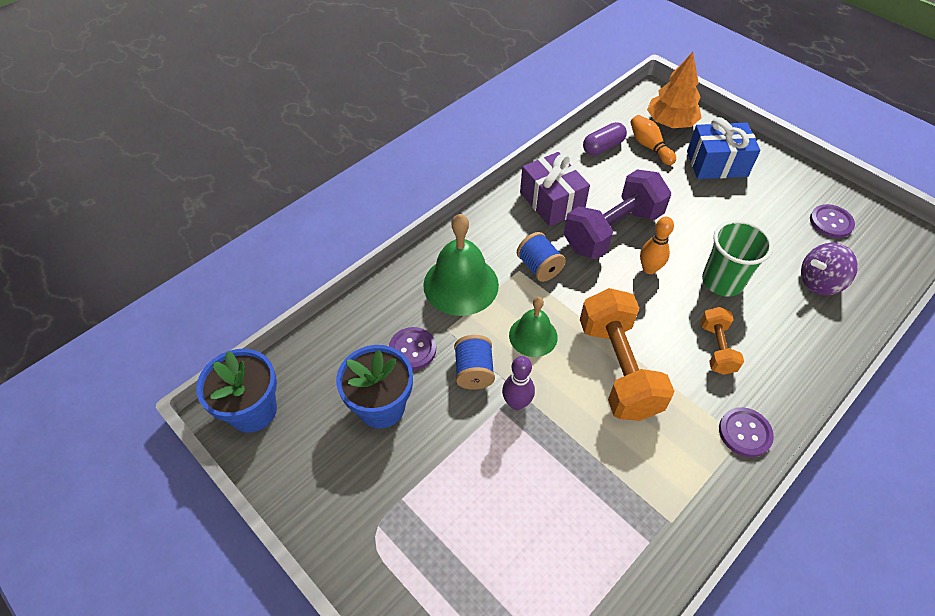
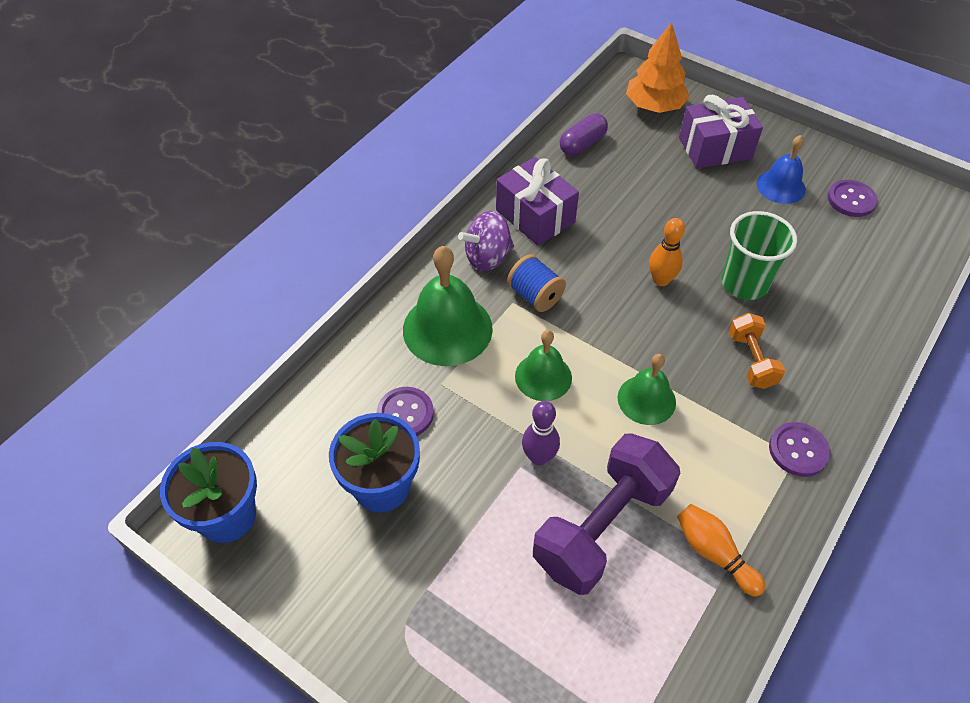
camera: 10 degrees left, 0 degrees up
(474, 371) = (482, 428): blue spool -> none
(612, 231) = (611, 241): purple dumbbell -> purple dumbbell (602, 527)
(618, 368) = (646, 399): orange dumbbell -> green bell
(649, 146) = (635, 137): orange bowling pin -> orange bowling pin (714, 553)
(716, 164) = (715, 148): blue gift -> purple gift
(769, 203) = (781, 186): none -> blue bell
(819, 282) = (849, 269): purple spinning top -> purple spinning top (487, 257)

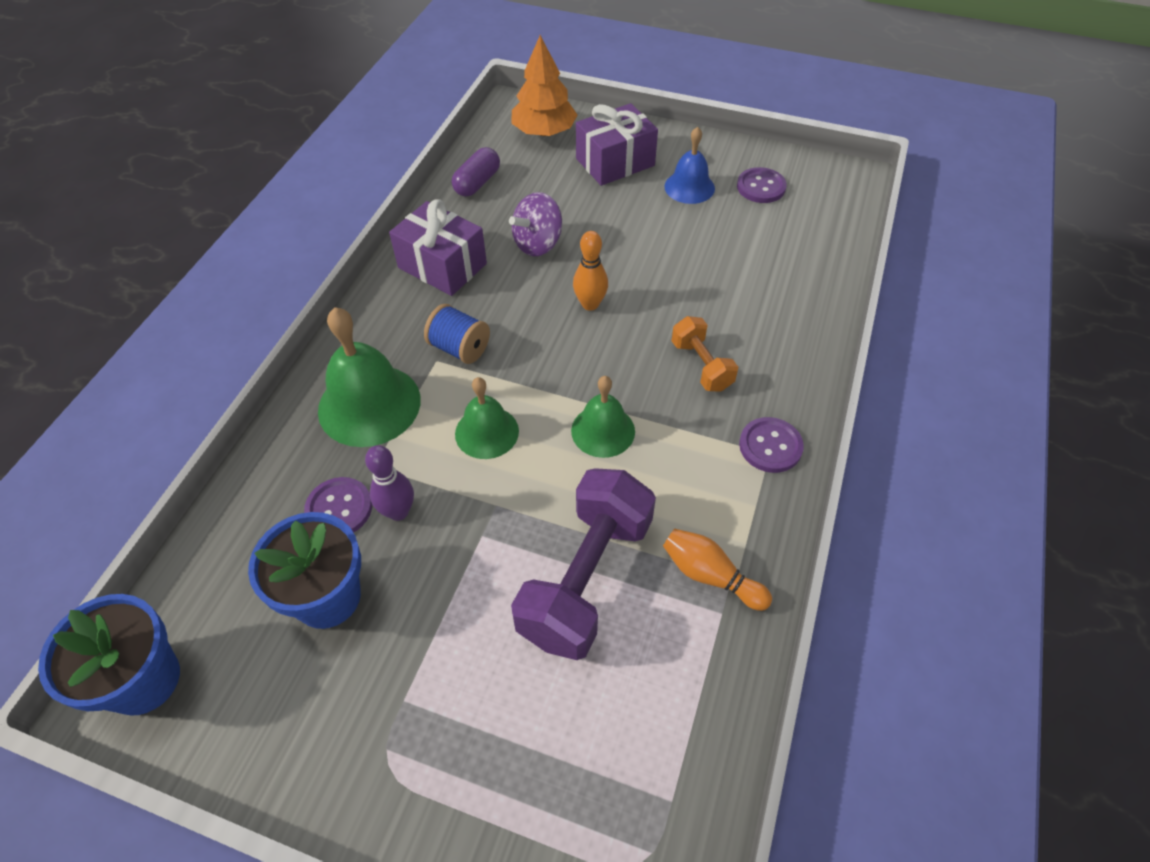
camera: 15 degrees left, 0 degrees up
(487, 257) = (399, 319): purple spinning top -> purple spinning top (538, 244)
(539, 457) = (500, 520): purple bowling pin -> purple bowling pin (398, 511)
(744, 283) = (676, 289): green cup -> none

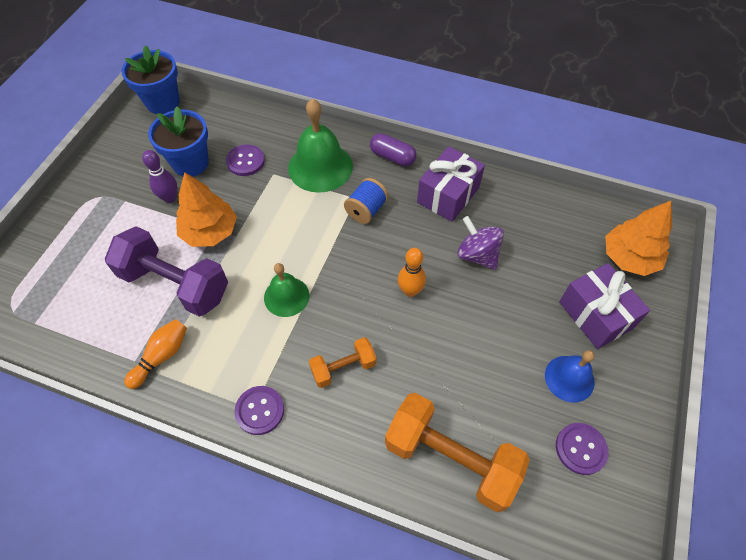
camera: 90 degrees right, 5 degrees up
(398, 511) = (239, 188): purple bowling pin -> purple bowling pin (170, 198)
(477, 183) = (547, 211): purple capsule -> purple capsule (392, 157)
(485, 543) = (210, 232): none -> orange tree
(487, 432) = (292, 229): green bell -> none
(790, 275) = (451, 458): none -> orange dumbbell

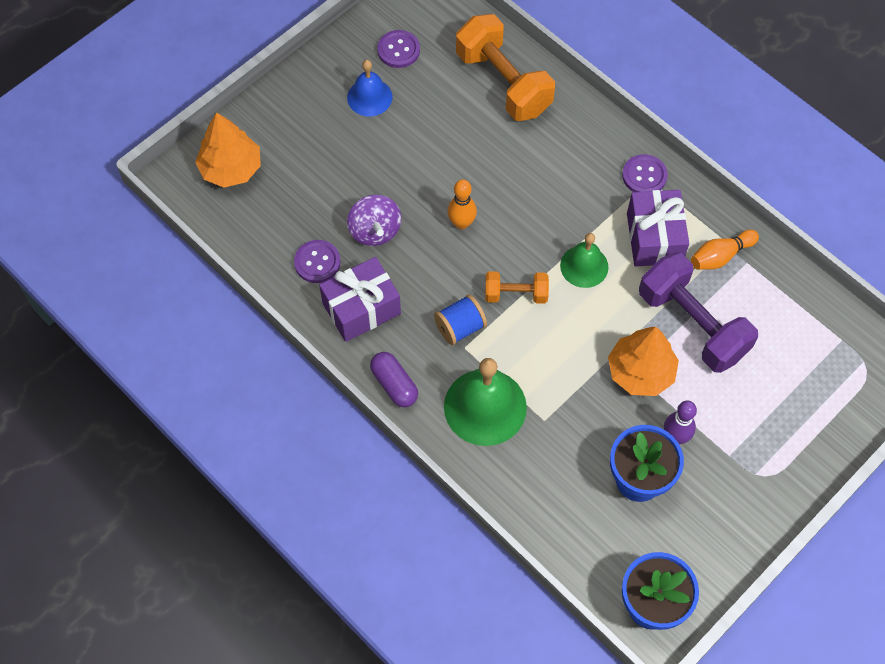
camera: 155 degrees left, 5 degrees up
(245, 161) = (571, 453): purple button -> purple button (317, 262)
(343, 368) = (558, 181): orange dumbbell -> orange dumbbell (515, 294)
(595, 315) = (306, 134): purple gift -> purple gift (654, 238)

